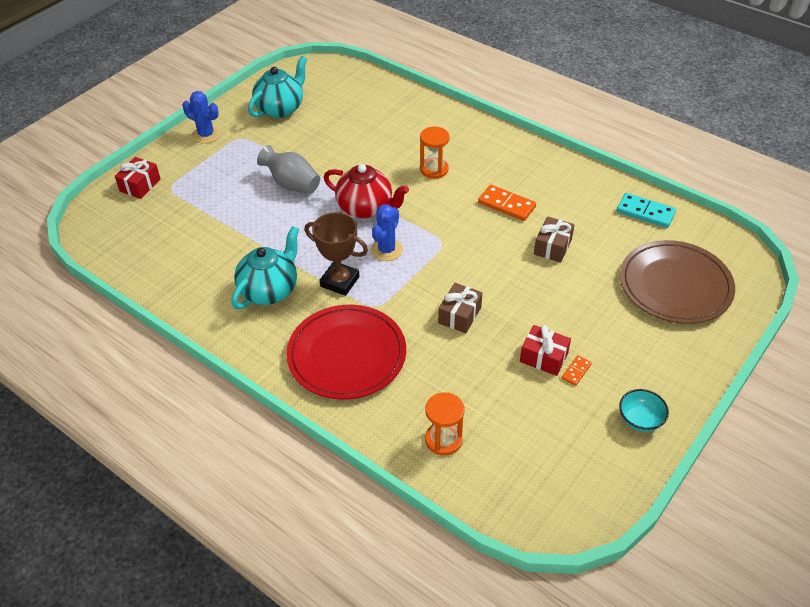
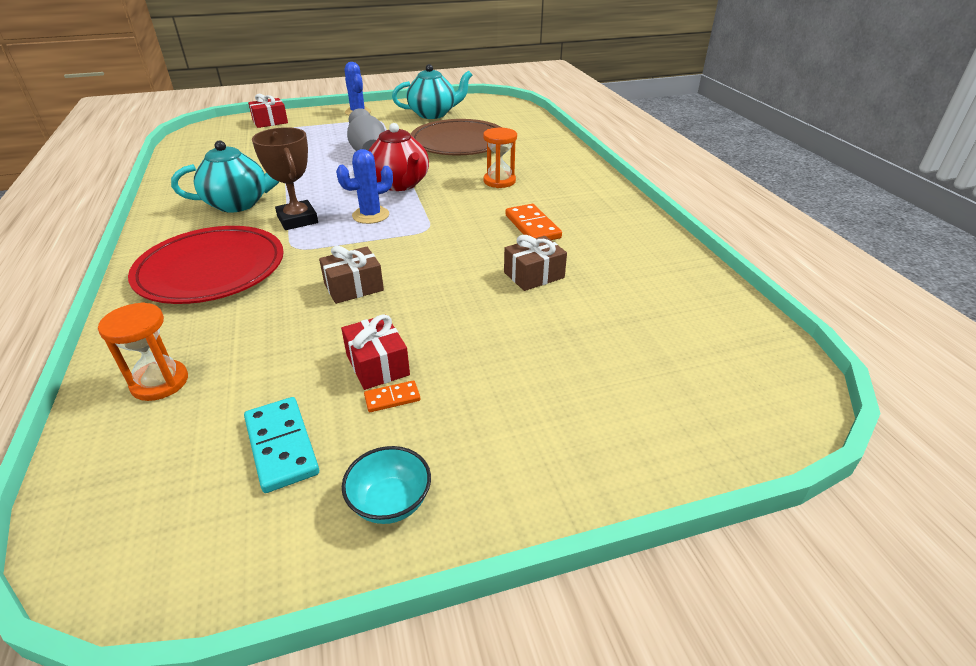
camera: 35 degrees right, 10 degrees down
(645, 212) = (690, 290): turquoise domino -> turquoise domino (281, 446)
(675, 285) = (643, 375): brown plate -> brown plate (459, 143)

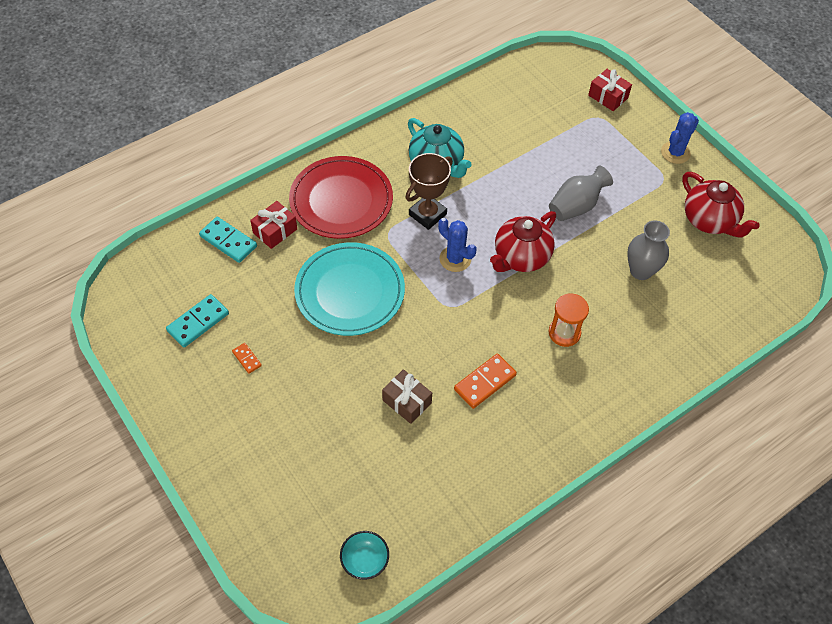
camera: 70 degrees right, 20 degrees up
(160, 382) = (228, 241): orange hourglass -> turquoise domino
(354, 287) = (350, 292): brown gift -> turquoise plate
(377, 365) = (273, 339): red gift -> red gift (275, 231)
(390, 502) = (174, 386): turquoise bowl -> turquoise bowl (365, 561)
(433, 114) = (709, 220): turquoise teapot -> red teapot
(459, 143) = (641, 271): brown plate -> grey vase

